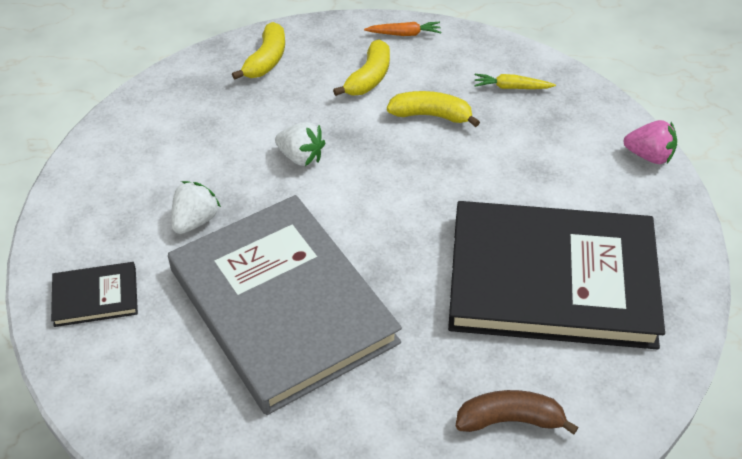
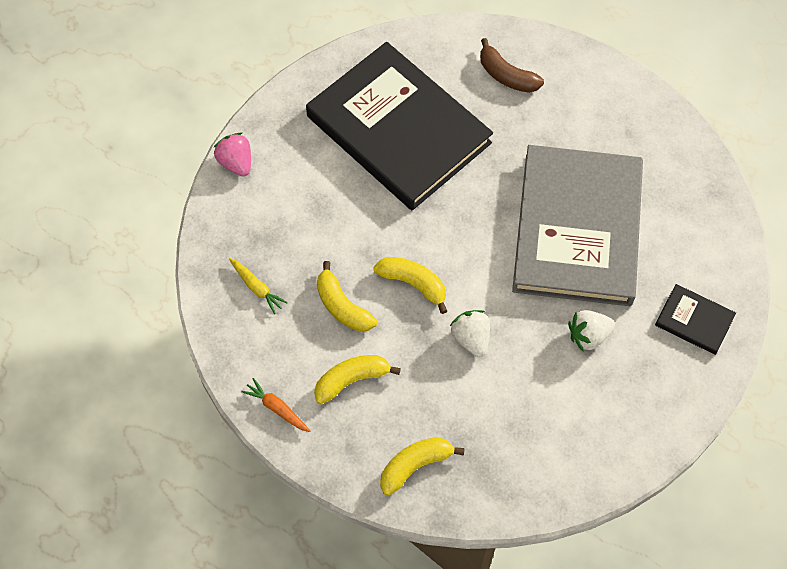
camera: 140 degrees left, 15 degrees up
(391, 165) = (413, 284): none -> yellow banana

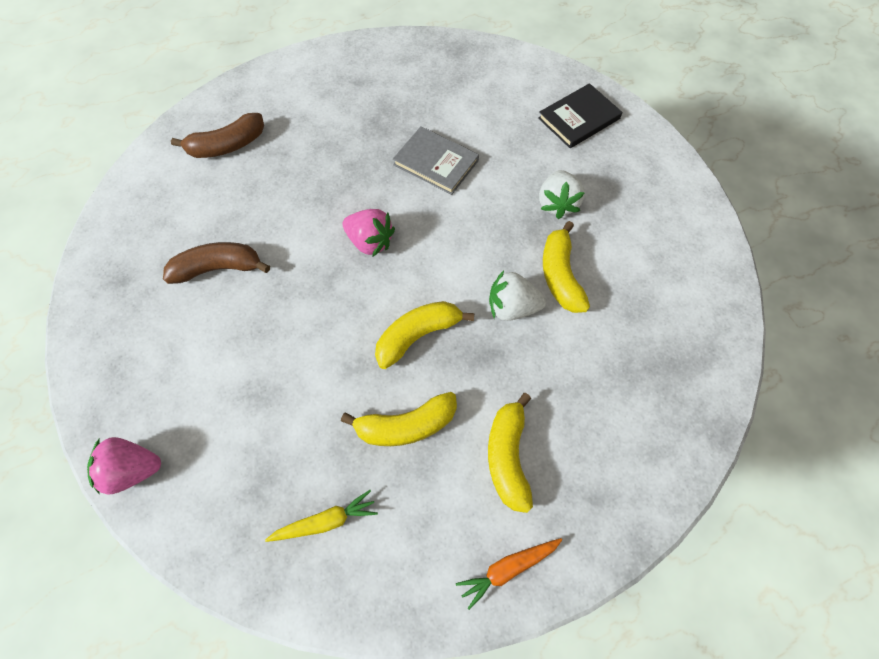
camera: 65 degrees left, 0 degrees up
(398, 130) = (218, 268): black book -> brown banana
(415, 465) = (645, 432): yellow banana -> yellow banana (560, 276)
(475, 216) = (370, 242): none -> pink strawberry
(577, 229) = (436, 162): grey book -> grey book, size x0.40

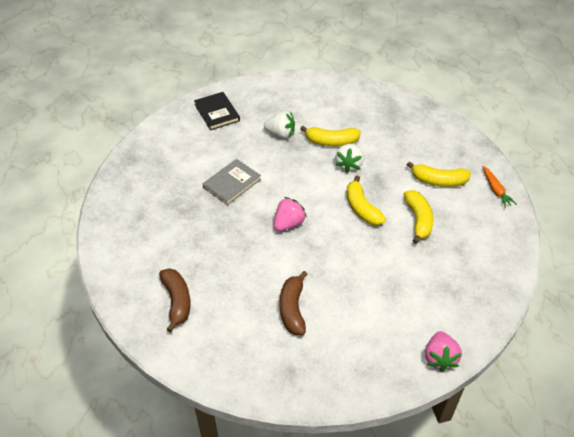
camera: 80 degrees left, 15 degrees down
(325, 521) = (472, 260): yellow carrot -> none

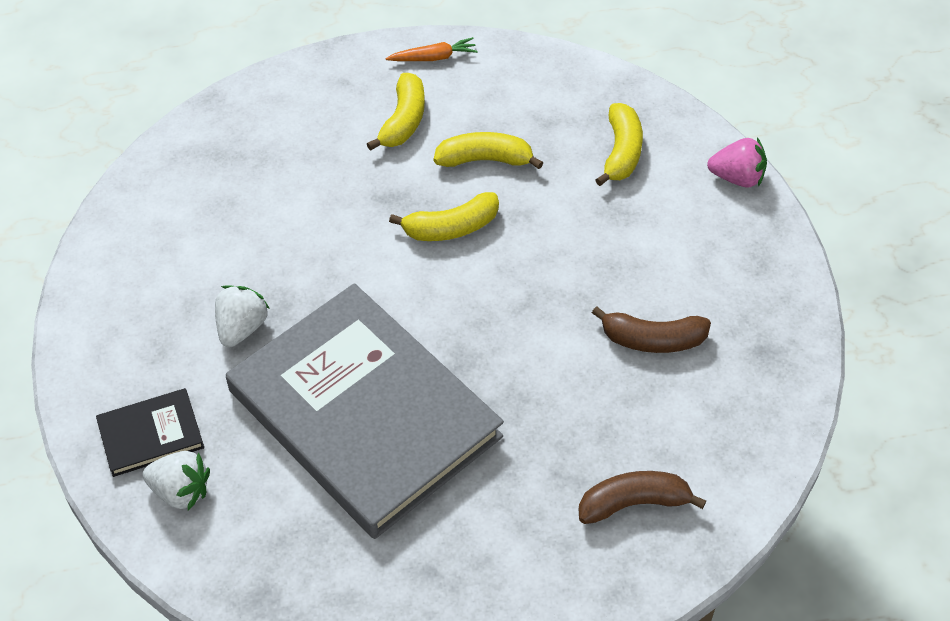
camera: 85 degrees left, 5 degrees up
(232, 183) = (364, 414): grey book -> grey book, size x2.49
(288, 223) = (474, 332): pink strawberry -> none
(331, 142) = (280, 251): yellow banana -> yellow banana (621, 152)
(349, 165) = (345, 232): white strawberry -> white strawberry (180, 491)

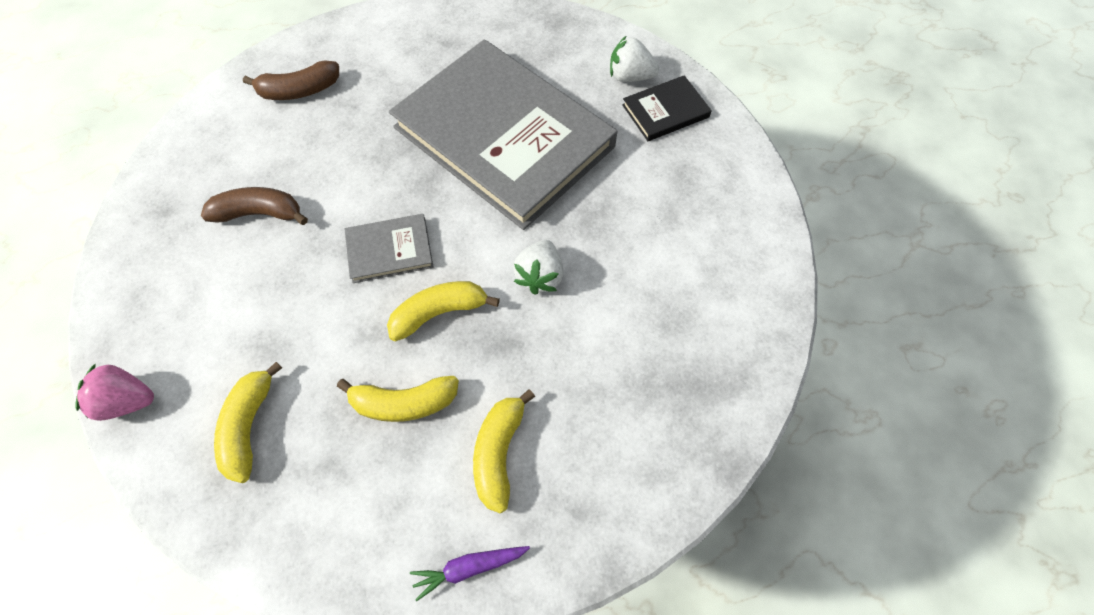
camera: 175 degrees right, 10 degrees up
(241, 328) = (619, 198): white strawberry -> white strawberry (540, 276)
(433, 57) = (469, 567): orange carrot -> purple carrot
(502, 290) = (389, 250): none -> grey book

